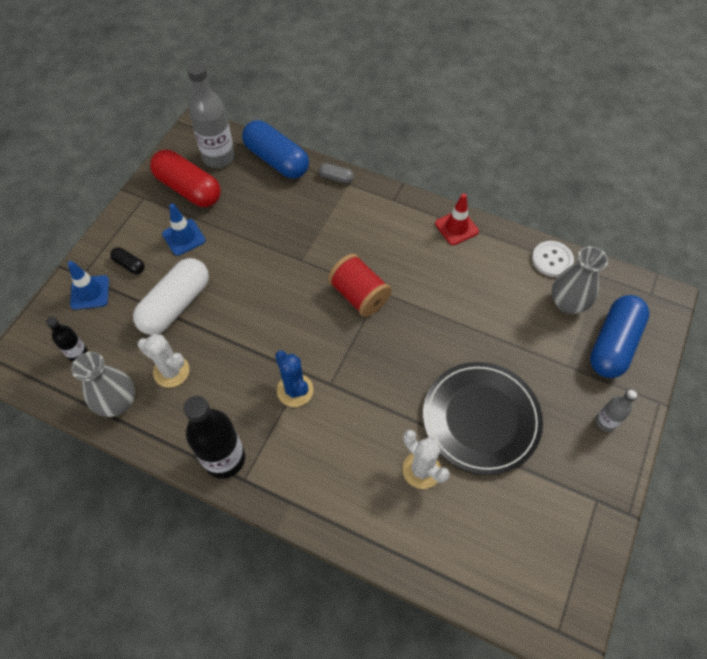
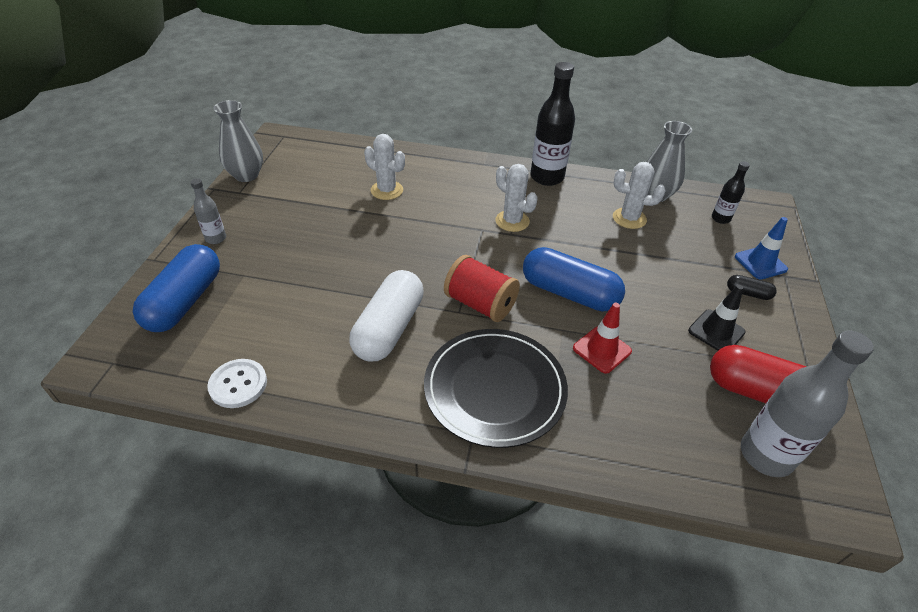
camera: 165 degrees right, 15 degrees down
(176, 305) = (667, 266): white capsule -> white capsule (389, 328)
(184, 237) = (716, 331): blue traffic cone -> black traffic cone
(276, 160) = (678, 469): blue capsule -> blue capsule (569, 293)
(295, 390) = (512, 221): blue cactus -> white cactus
(336, 178) = (571, 454): grey capsule -> none
(456, 227) = (373, 407): red traffic cone -> red traffic cone (602, 350)
(481, 419) = (336, 225): black plate -> black plate (495, 389)
(567, 303) = (229, 334): grey vase -> grey vase (246, 175)

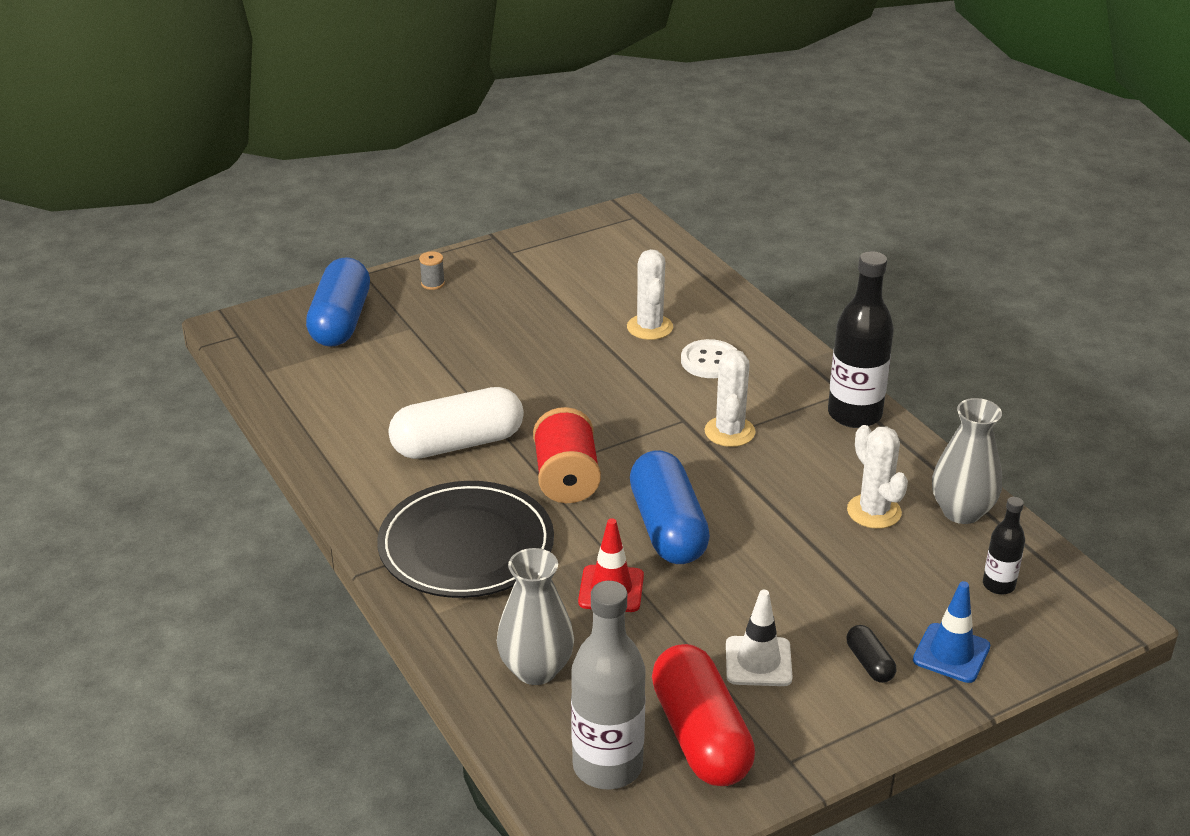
camera: 50 degrees right, 10 degrees down
(185, 301) = (341, 321): blue capsule -> blue capsule turned 60 degrees counterclockwise
(216, 238) = (433, 283): grey bottle -> grey spool
(238, 384) = (293, 406): white button -> white button (710, 361)
(246, 175) = (540, 239): grey vase -> grey vase (536, 669)
(716, 331) = (758, 662): black traffic cone -> white traffic cone

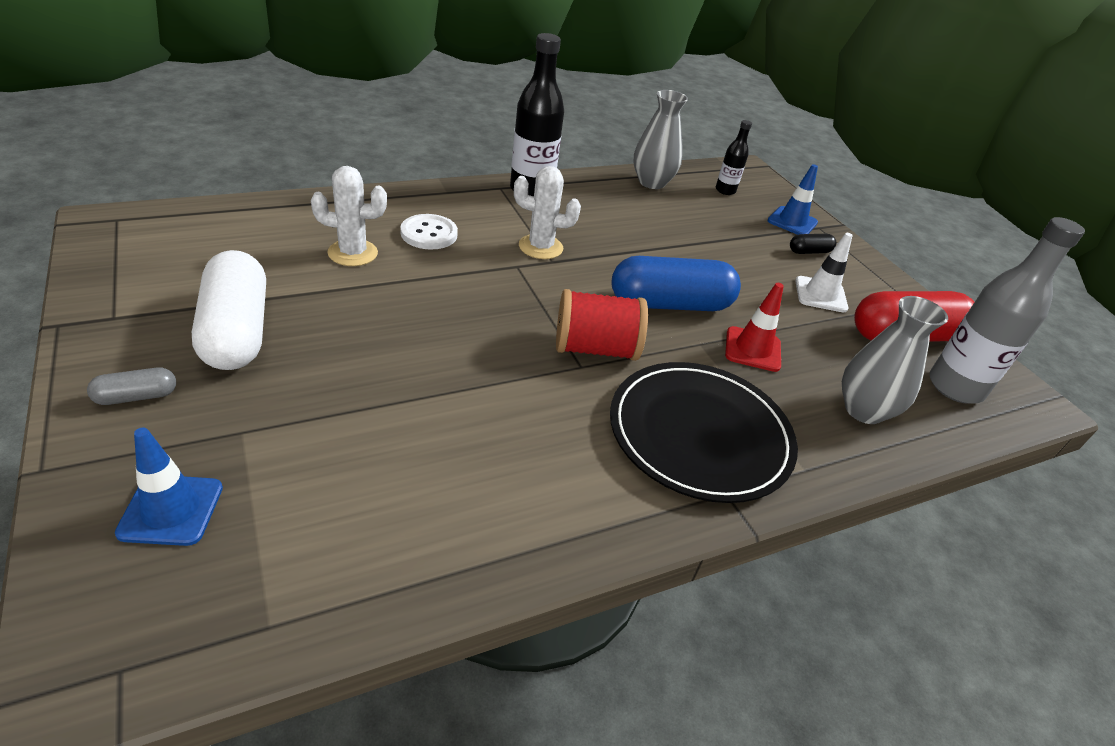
camera: 90 degrees left, 5 degrees up
(341, 321) = (171, 510): blue capsule -> blue traffic cone
(433, 283) = (136, 396): grey spool -> grey capsule
(458, 444) = (521, 418): white capsule -> white capsule (236, 331)
(874, 511) = (651, 212): white cactus -> none

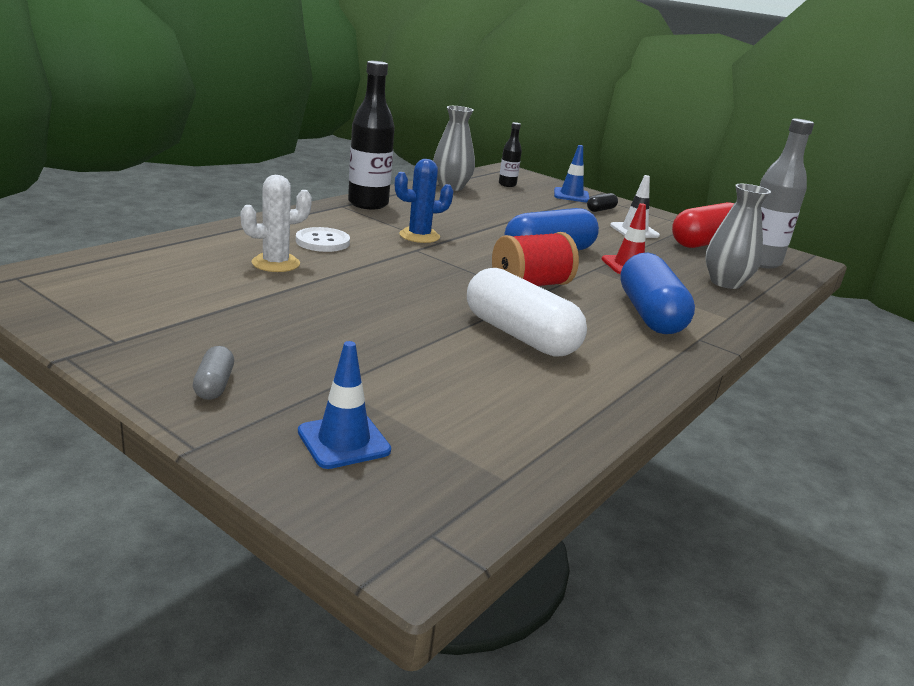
camera: 25 degrees left, 15 degrees down
(136, 396) = (214, 385): grey capsule -> grey capsule turned 45 degrees counterclockwise
(236, 331) = (244, 328): white capsule -> white capsule (520, 335)
(540, 247) = (419, 236): white cactus -> blue cactus
(700, 434) = (649, 314): black plate -> blue capsule

